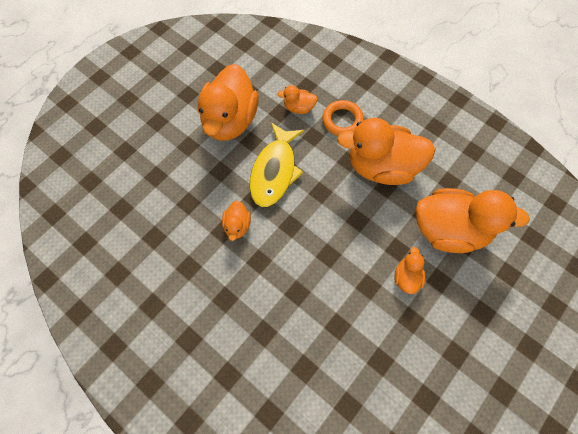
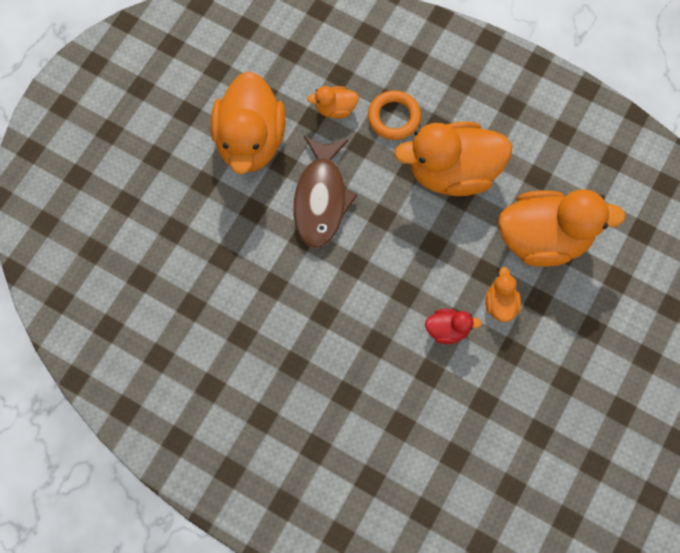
camera: 10 degrees left, 5 degrees up
(237, 225) = (289, 275): orange duck -> none
(274, 171) = (321, 199): yellow fish -> brown fish
(359, 292) = (447, 329): none -> red duck

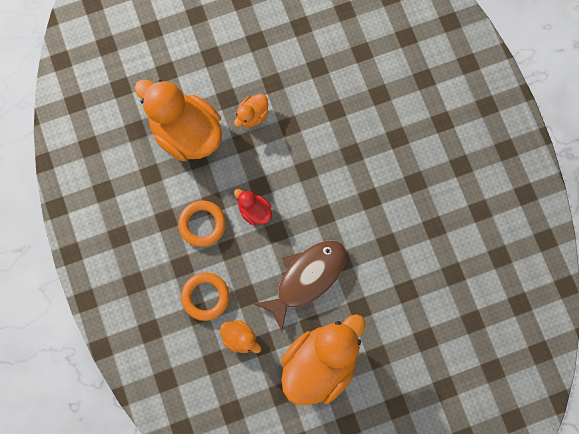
camera: 140 degrees left, 5 degrees up
(447, 329) = (300, 126): red duck -> red duck (254, 211)
(452, 172) = (202, 224): orange duck -> orange ring

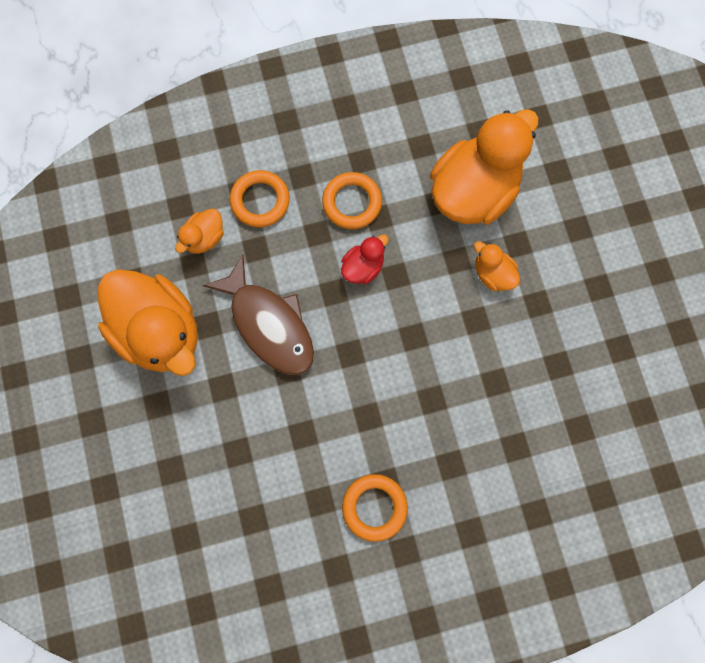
camera: 95 degrees right, 0 degrees up
(433, 188) = (374, 507): none -> orange ring

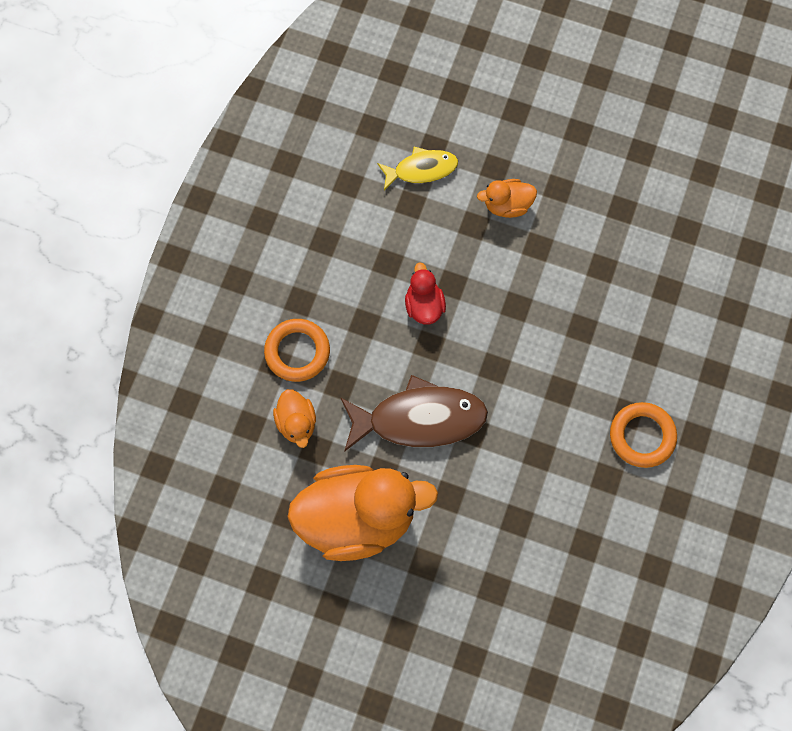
camera: 55 degrees left, 5 degrees down
(352, 203) = (357, 275): orange ring -> none
(473, 191) = (421, 169): orange duck -> yellow fish

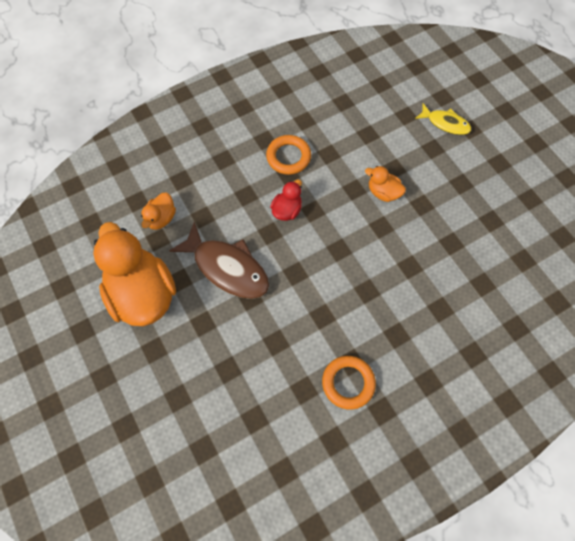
camera: 40 degrees right, 5 degrees down
(297, 352) = (197, 183): orange ring -> orange ring (288, 157)
(357, 518) = (143, 293): orange duck -> orange duck turned 150 degrees counterclockwise
(421, 169) = (351, 141): yellow fish -> yellow fish (445, 123)

